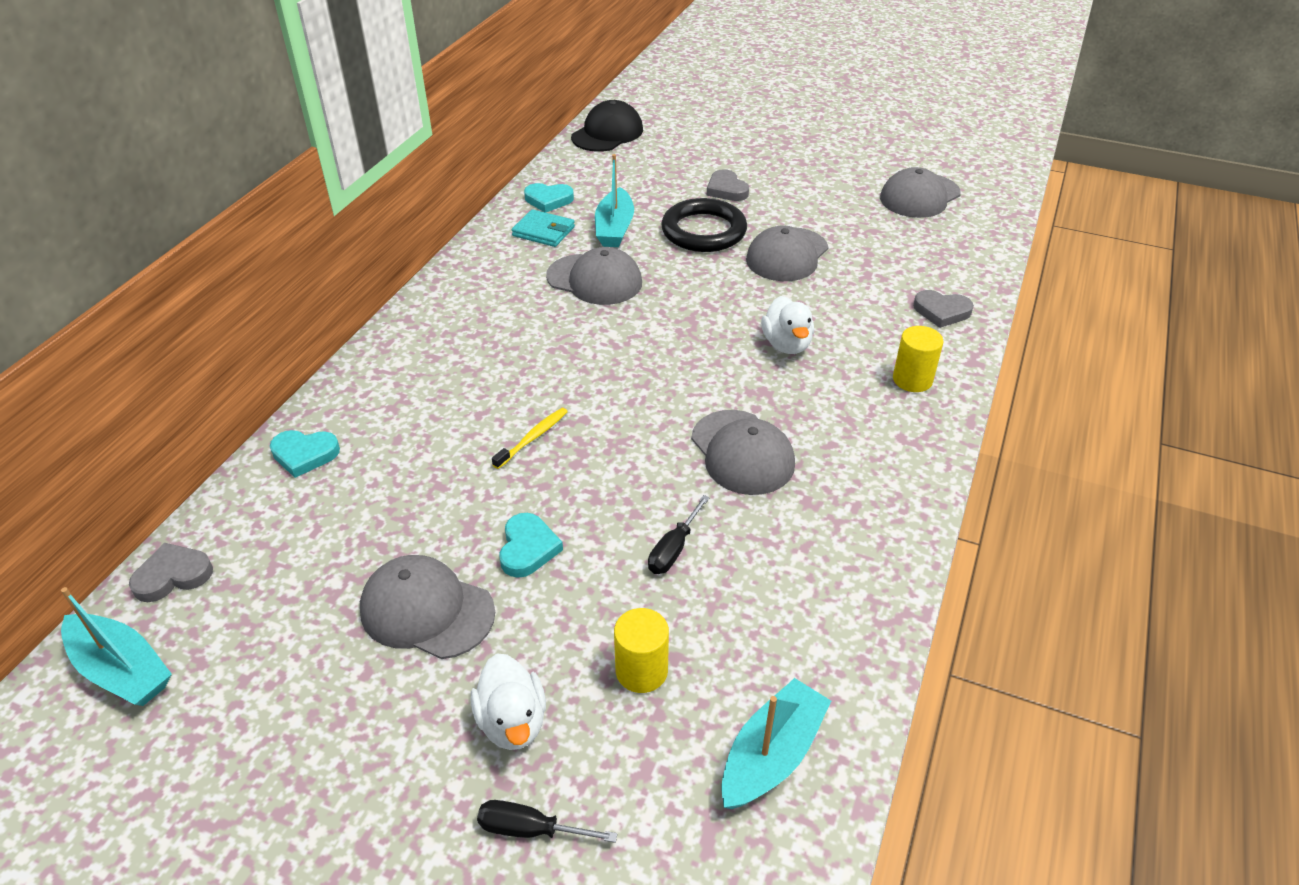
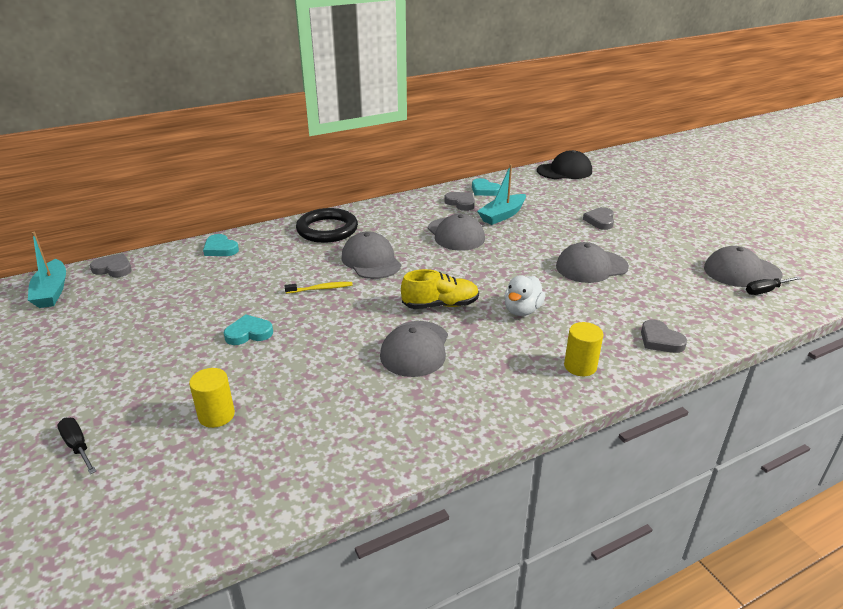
camera: 40 degrees right, 10 degrees down
(427, 610) = (173, 333): grey cap -> grey cap (371, 260)
(512, 721) = (136, 399): white duck -> none
(528, 548) = (249, 333): turquoise heart -> turquoise heart turned 150 degrees counterclockwise
(543, 231) = (461, 203): turquoise wallet -> grey heart
(673, 549) = (312, 372): black screwdriver -> black screwdriver (765, 291)
(698, 383) = (440, 305): none -> yellow shoe
(703, 231) = (554, 235): black ring -> black ring (327, 230)
(772, 755) = (214, 496): turquoise boat -> none

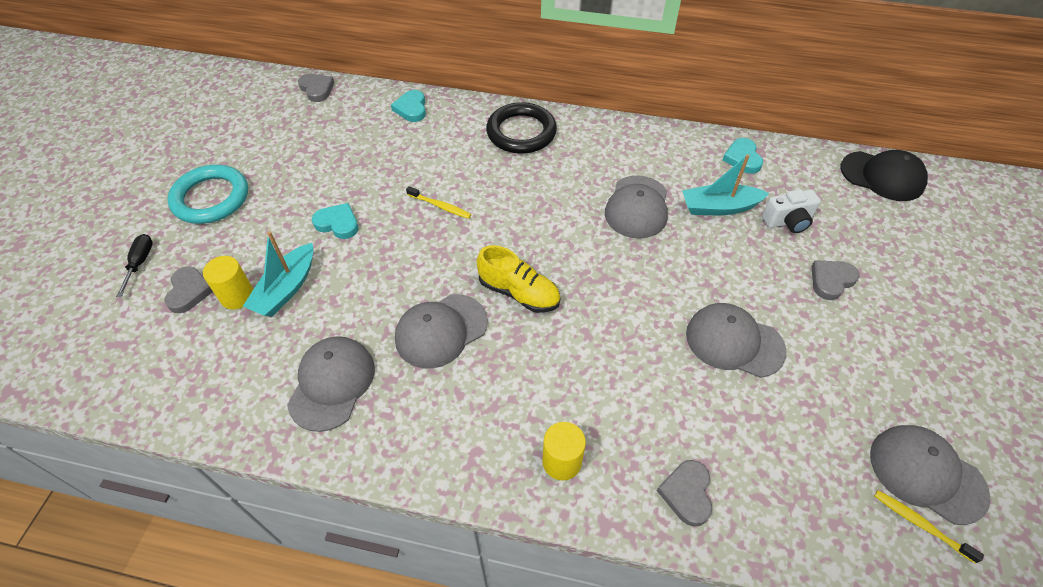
camera: 40 degrees right, 20 degrees up
(52, 292) = (258, 93): turquoise boat -> turquoise boat (286, 289)
(97, 372) = (211, 198): none -> turquoise ring
(371, 260) = (518, 196): grey cap -> grey cap (332, 384)
(461, 203) = (693, 164): grey heart -> grey heart (189, 291)
(522, 310) = (588, 351): white duck -> none
(546, 206) = (788, 221): none -> white camera
(765, 291) = (920, 524): black screwdriver -> yellow toothbrush

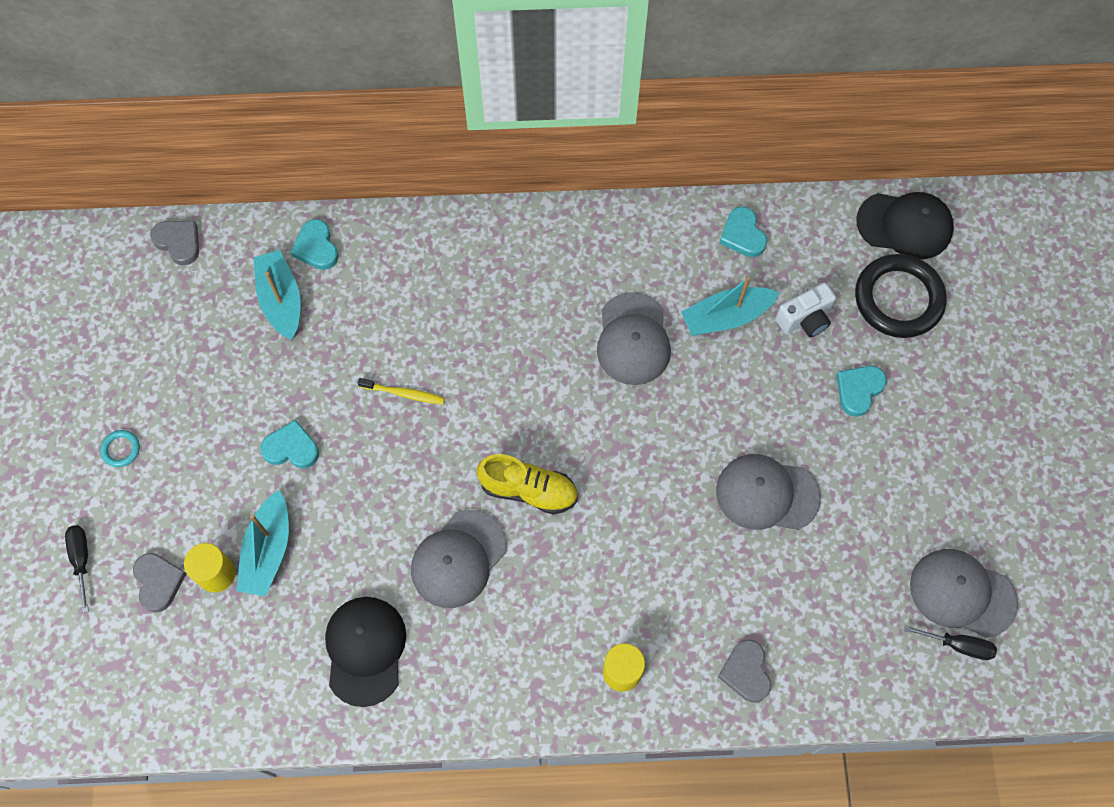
camera: 15 degrees left, 15 degrees up
(211, 198) = (121, 449): turquoise ring -> turquoise ring, size x0.41
(332, 384) = (365, 650): grey cap -> black cap
(373, 133) = (281, 300): none -> turquoise boat
(521, 132) = (468, 255): black ring -> black ring (898, 299)
(831, 280) = (858, 390): grey heart -> turquoise heart
(920, 524) = (958, 645): yellow toothbrush -> black screwdriver

